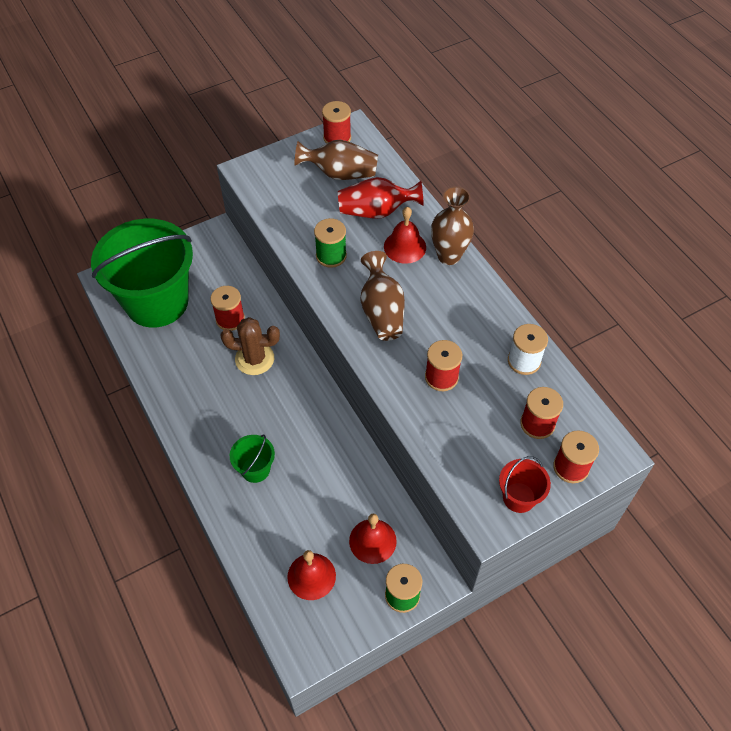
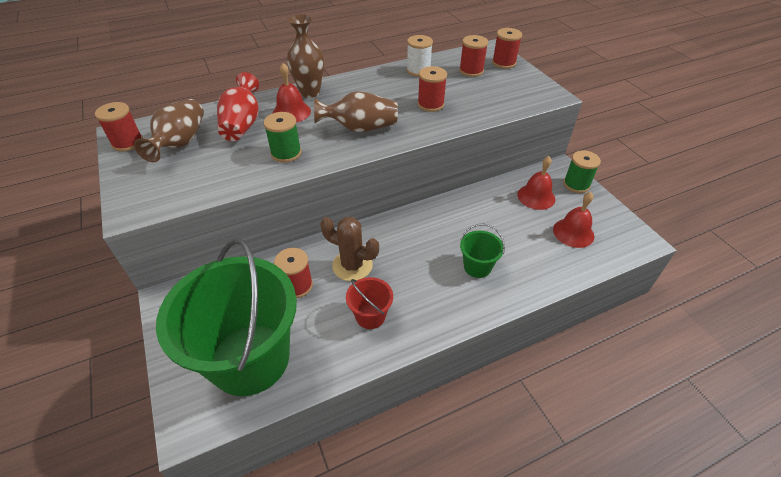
camera: 85 degrees left, 10 degrees down
(254, 359) = (352, 265): brown cactus -> brown cactus turned 75 degrees counterclockwise
(519, 497) = (530, 82): red bucket -> red bucket (370, 316)

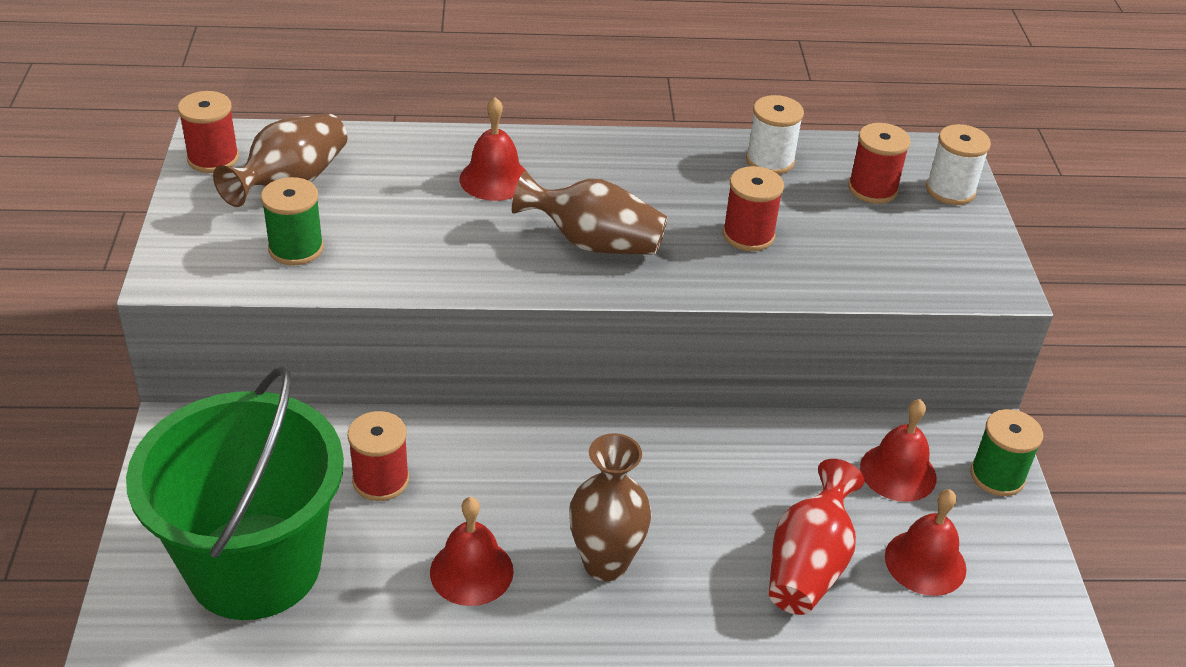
camera: 20 degrees right, 5 degrees down
(242, 124) = (403, 178): red vase -> red vase (808, 565)
(286, 153) = (446, 251): green spool -> green spool (296, 248)
(310, 92) = (547, 150): brown vase -> brown vase (605, 563)
(352, 265) = (487, 480): brown cactus -> none
(370, 316) = (471, 571): red bucket -> red bell
(477, 267) = (702, 558): green bucket -> none
(504, 63) = (950, 190): red spool -> white spool

